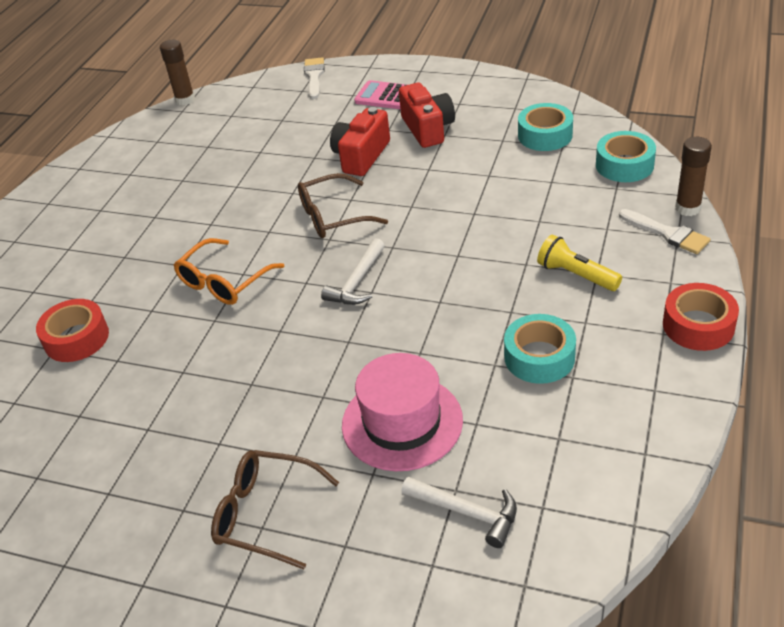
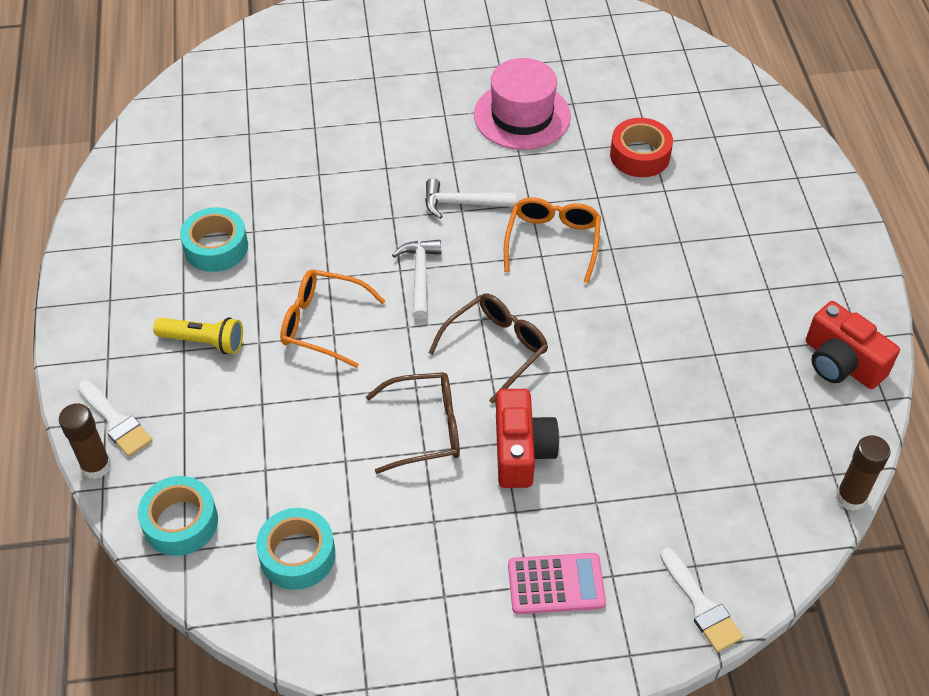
camera: 150 degrees right, 10 degrees up
(267, 514) = (375, 84): brown glasses -> brown glasses (424, 429)
(402, 422) = (310, 165): pink hat -> pink hat (522, 115)
(427, 129) = (462, 527): red camera -> red camera (841, 362)
(462, 264) = (324, 323): none -> orange glasses
(467, 512) = (234, 122): white hammer -> white hammer (462, 203)
(667, 233) = (116, 421): white brush -> white brush turned 150 degrees counterclockwise
(698, 325) = (77, 315): red tape -> none

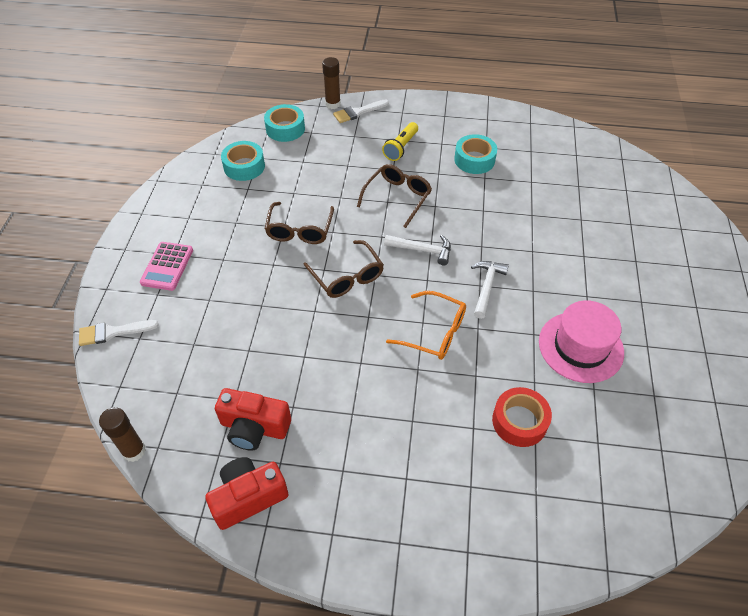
camera: 105 degrees right, 0 degrees up
(324, 323) = (397, 198): orange glasses -> brown glasses
(521, 451) = (263, 271): red camera -> red camera (254, 427)

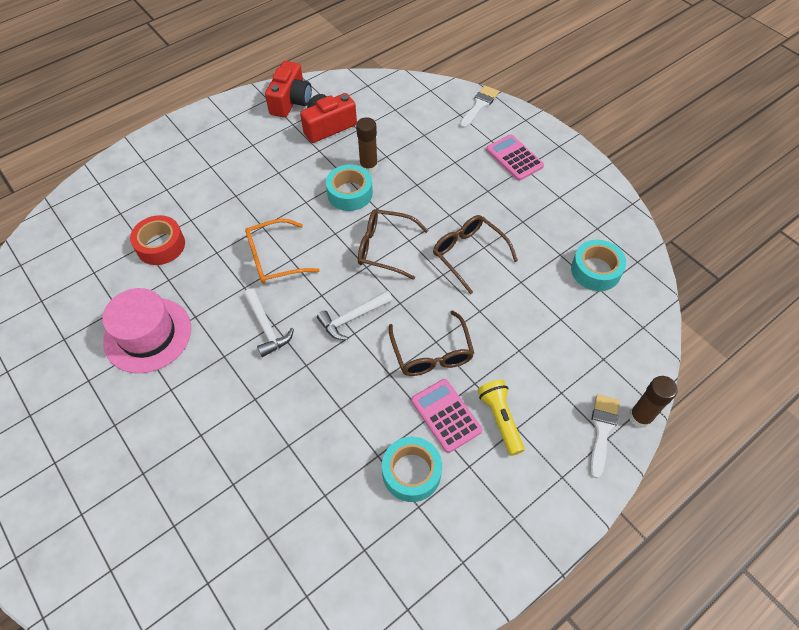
camera: 135 degrees right, 5 degrees up
(134, 451) = (377, 76): brown glue stick -> brown glue stick (368, 167)
(285, 129) = (630, 341): turquoise tape -> turquoise tape (350, 193)
(427, 167) = (446, 415): none -> pink calculator

